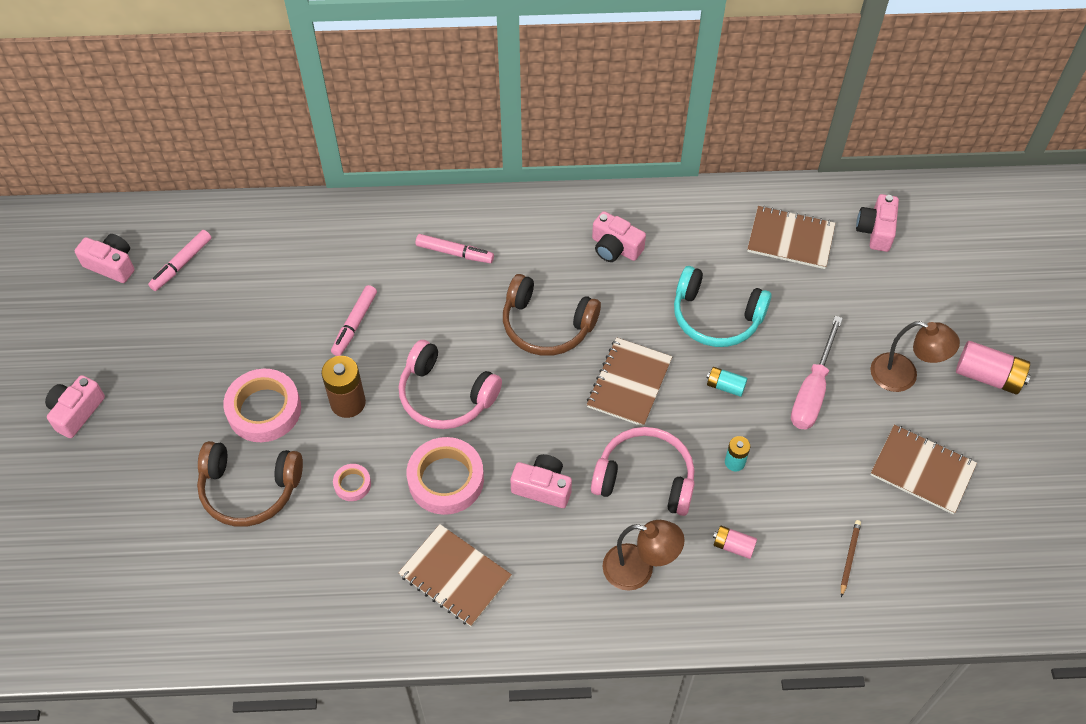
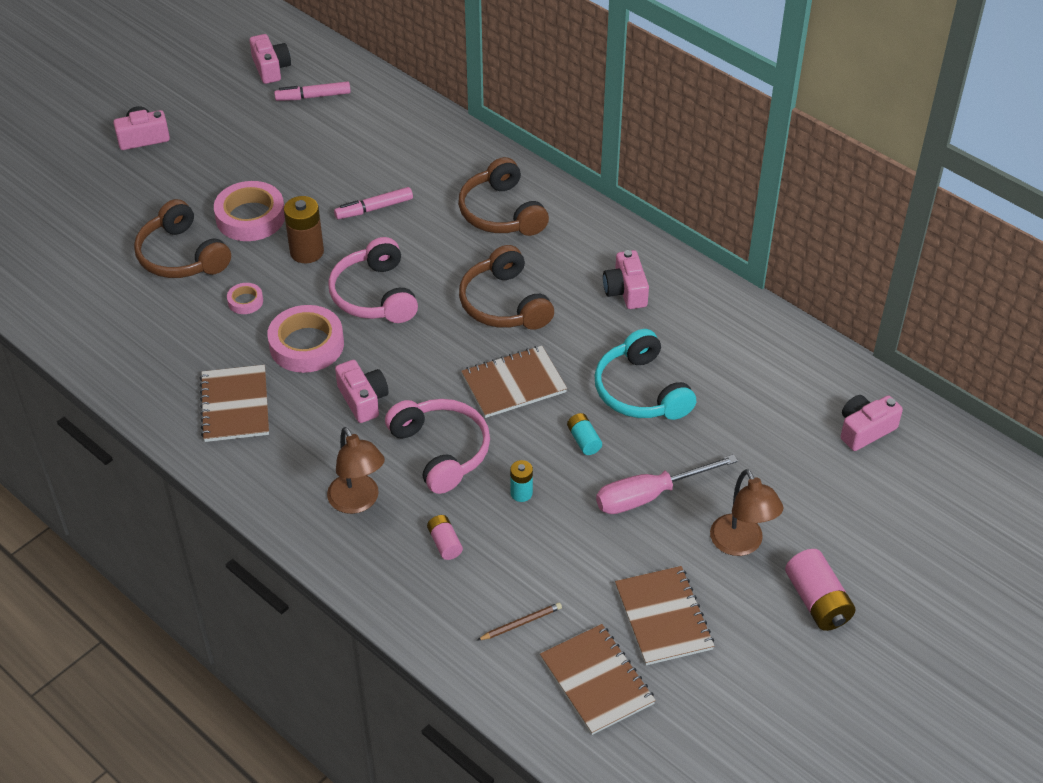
camera: 45 degrees right, 10 degrees down
(454, 253) = (501, 213): pink marker -> brown headphones
(790, 239) = (779, 384): brown notebook -> brown notebook (597, 680)

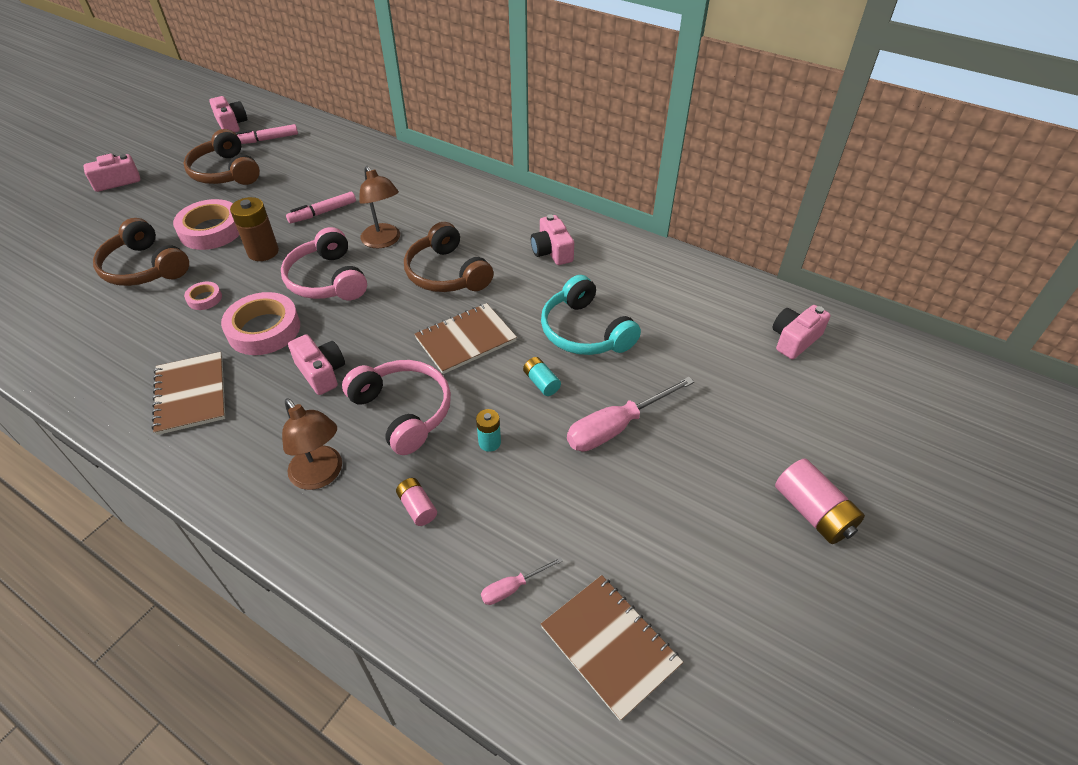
camera: 10 degrees left, 0 degrees up
(501, 213) = (434, 204): brown headphones -> brown headphones (225, 172)
(521, 623) = (512, 588): brown pencil -> pink screwdriver
(663, 617) = (663, 555): brown notebook -> none
(741, 544) = (718, 463): brown lamp -> brown lamp (384, 241)

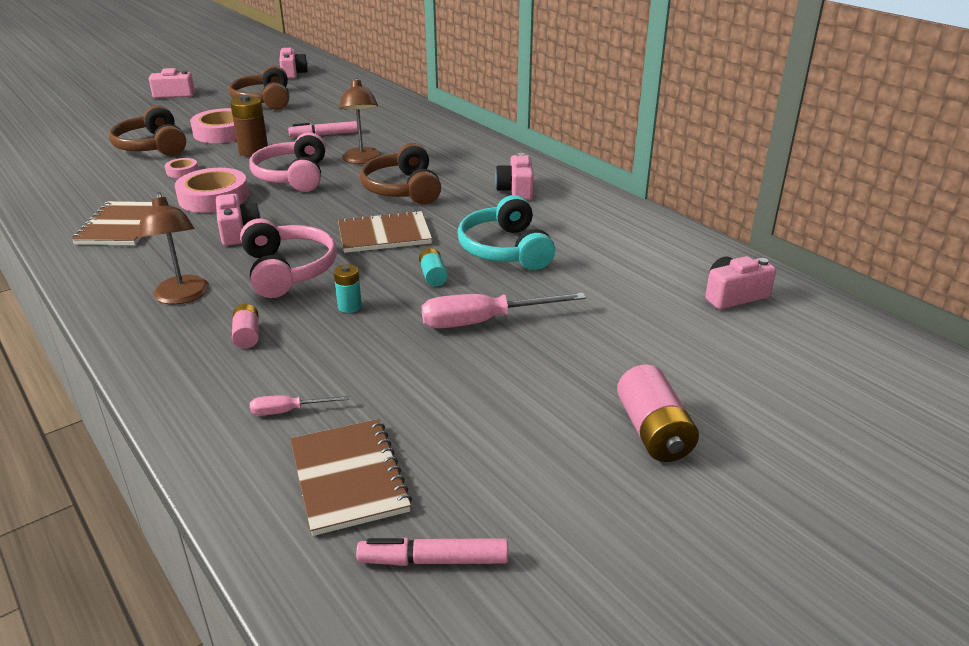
camera: 20 degrees right, 15 degrees down
(267, 139) = (314, 86): pink marker -> pink marker (433, 560)

